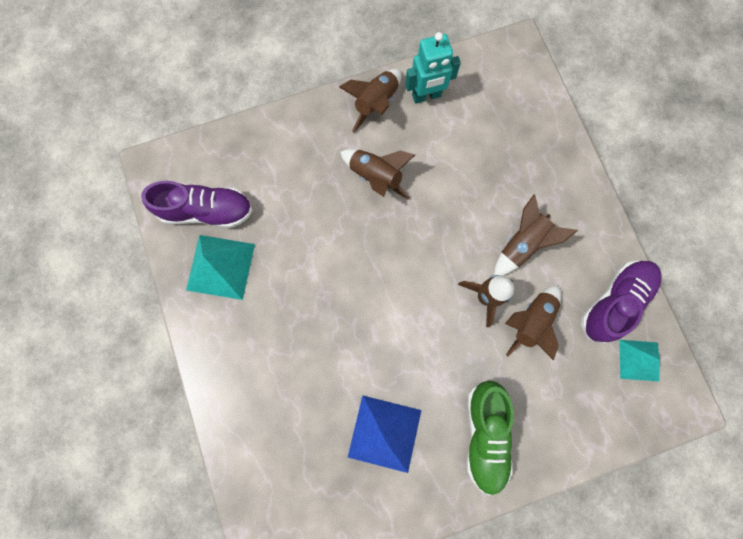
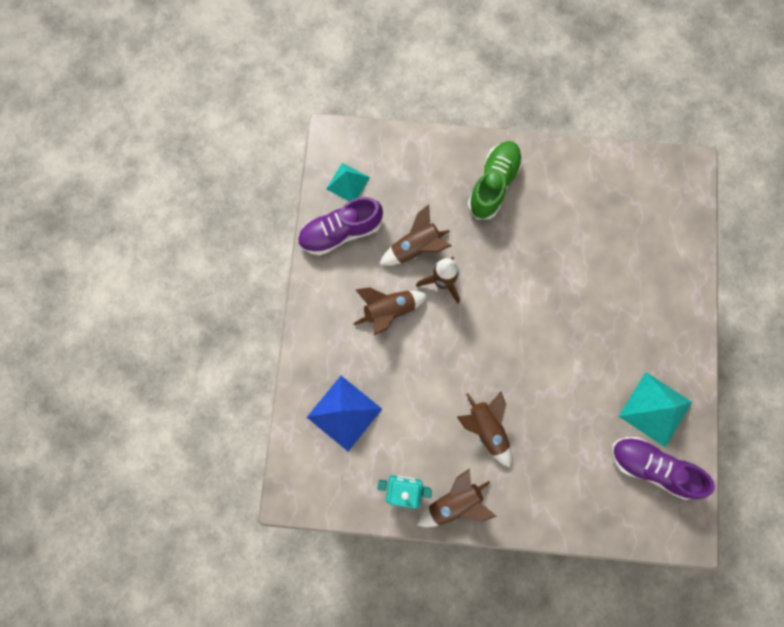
camera: 155 degrees left, 0 degrees up
(384, 433) = (569, 218): blue pyramid -> blue pyramid (344, 413)

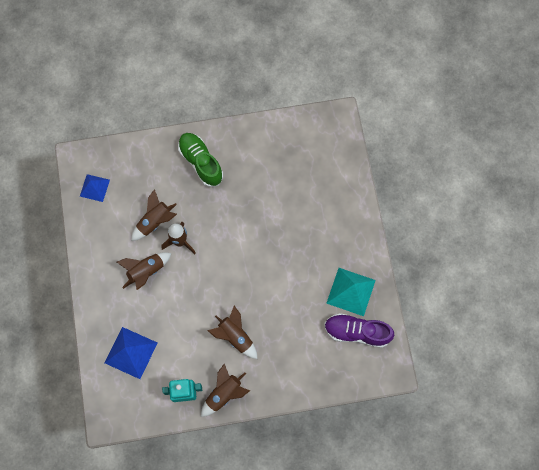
camera: 15 degrees left, 5 degrees down
(340, 232) = (98, 224): purple shoe -> none
(348, 183) = (94, 188): turquoise pyramid -> blue pyramid
(493, 184) = (201, 162): green shoe -> green shoe turned 45 degrees counterclockwise

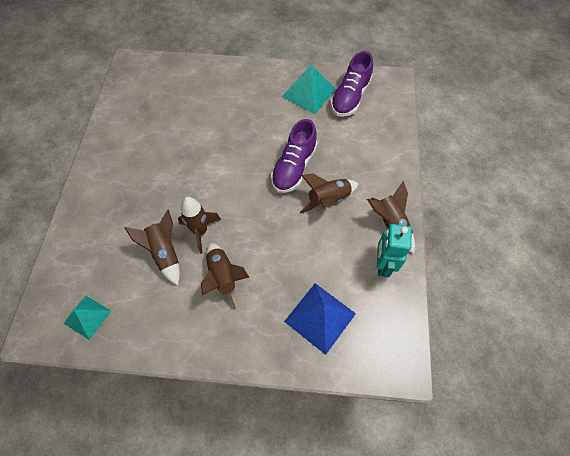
camera: 75 degrees left, 10 degrees down
(94, 188) = (87, 317): blue pyramid -> turquoise pyramid
(201, 162) = (115, 189): green shoe -> none
(260, 299) = (294, 167): none -> purple shoe

